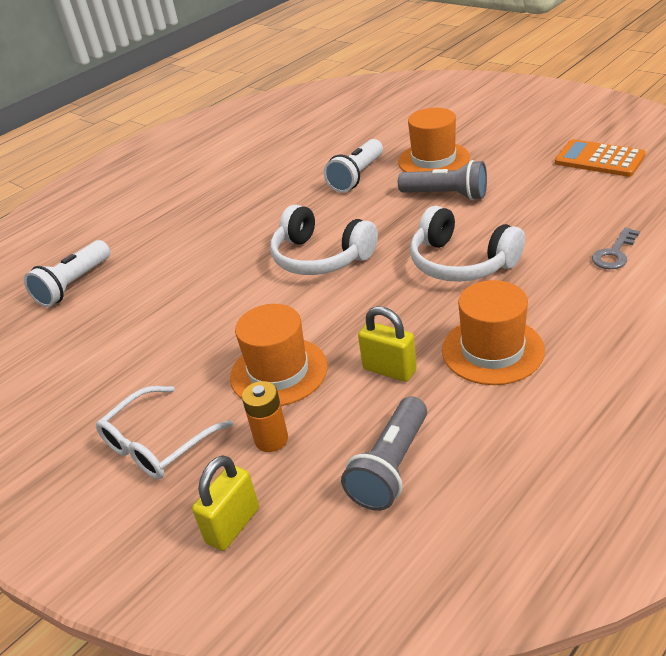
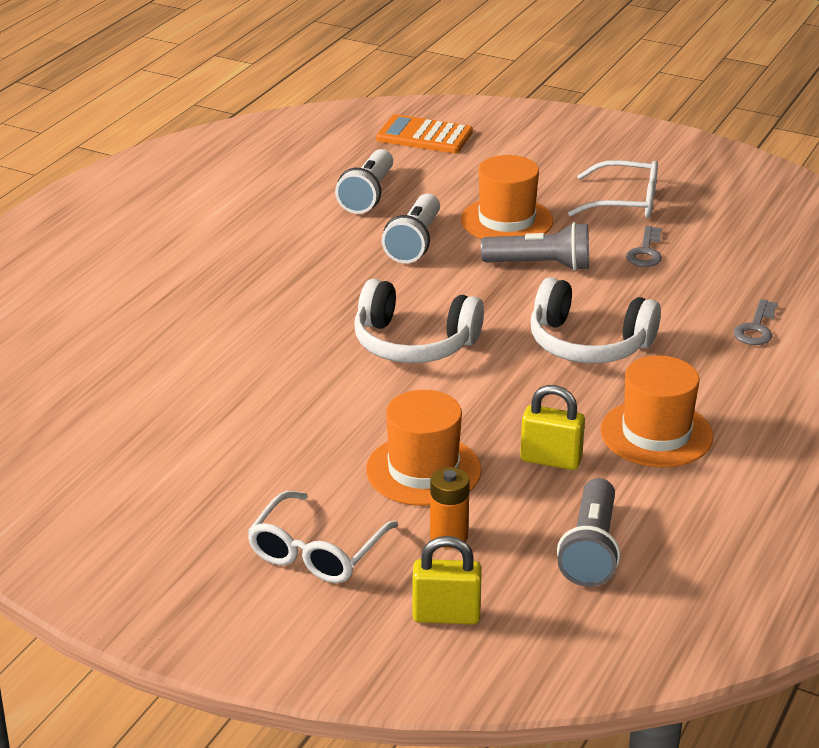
camera: 20 degrees left, 5 degrees down
(74, 285) = (92, 388): white flashlight -> white flashlight (368, 195)
(233, 525) = (446, 615): yellow padlock -> yellow padlock turned 75 degrees clockwise
(532, 145) = (624, 202): none -> white glasses
(536, 185) = (646, 252): none -> grey key
(599, 159) = (709, 220): orange calculator -> orange calculator (424, 136)

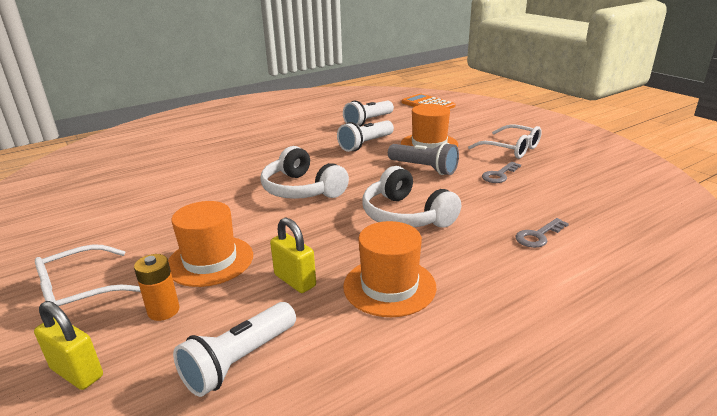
camera: 30 degrees right, 5 degrees down
(591, 549) = (239, 361): grey flashlight -> white flashlight

